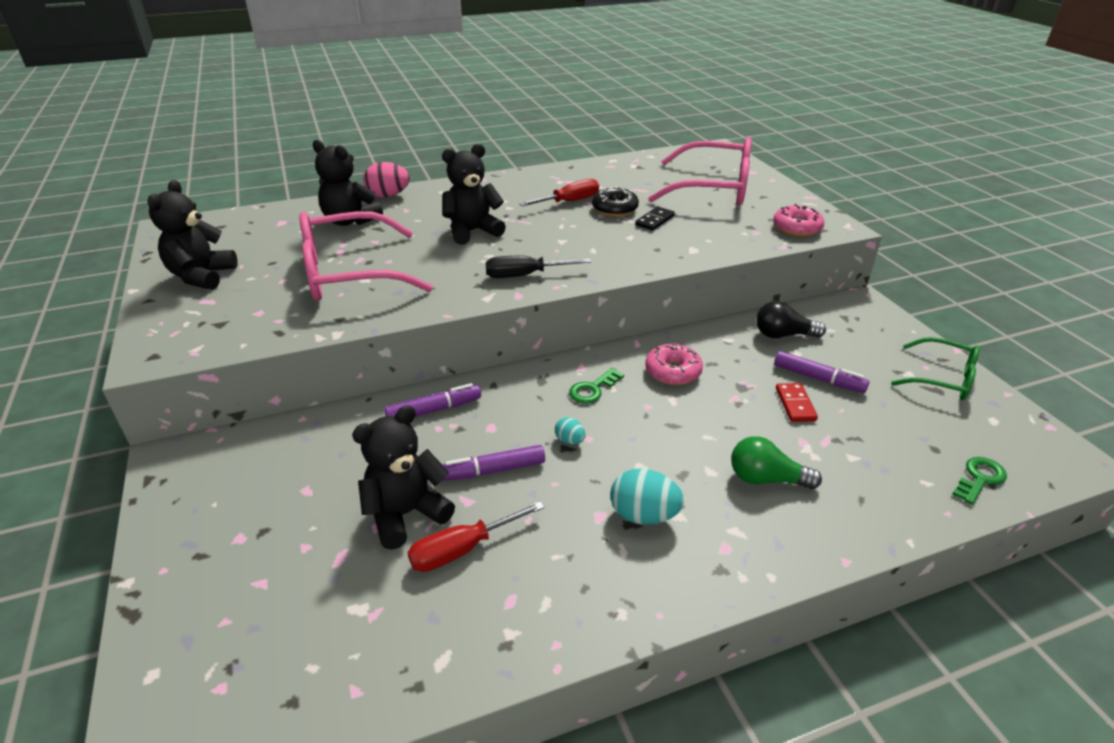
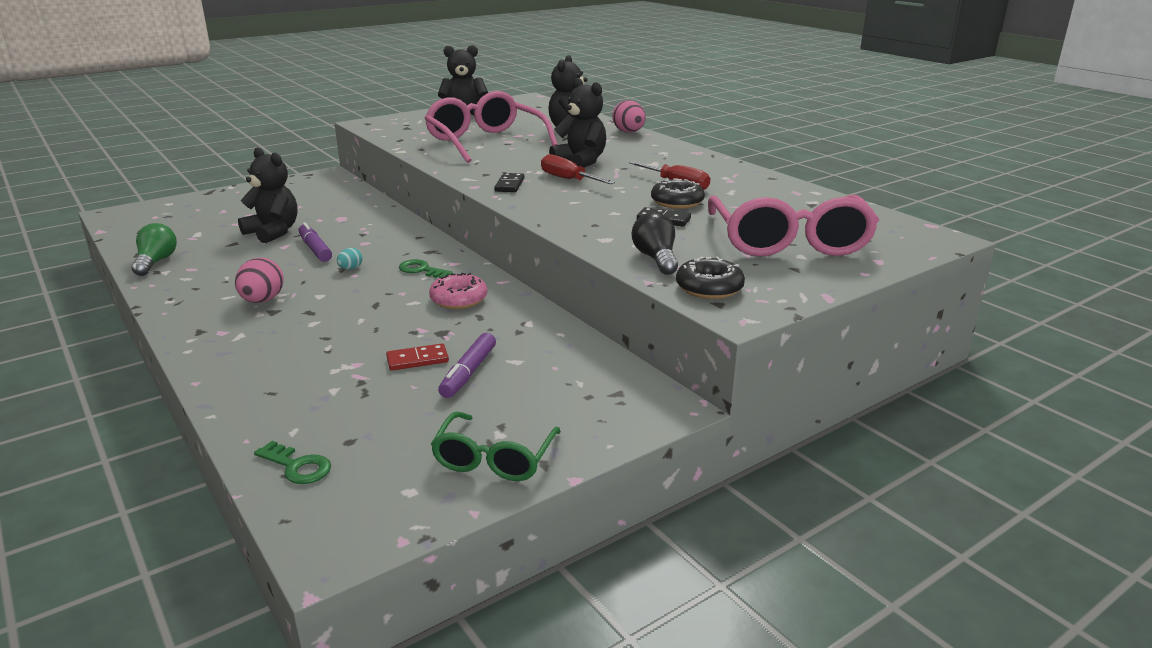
camera: 75 degrees right, 10 degrees down
(434, 410) = (383, 224): purple marker -> none
(463, 549) = (238, 251): red screwdriver -> red screwdriver (569, 180)
(525, 275) = (509, 185): black screwdriver -> black domino
(643, 515) = (262, 300): turquoise egg -> pink egg
(766, 479) = (302, 346): green light bulb -> green light bulb (156, 262)
(783, 335) = (552, 353): black light bulb -> black light bulb (656, 259)
(796, 228) = (709, 288): pink donut -> black donut

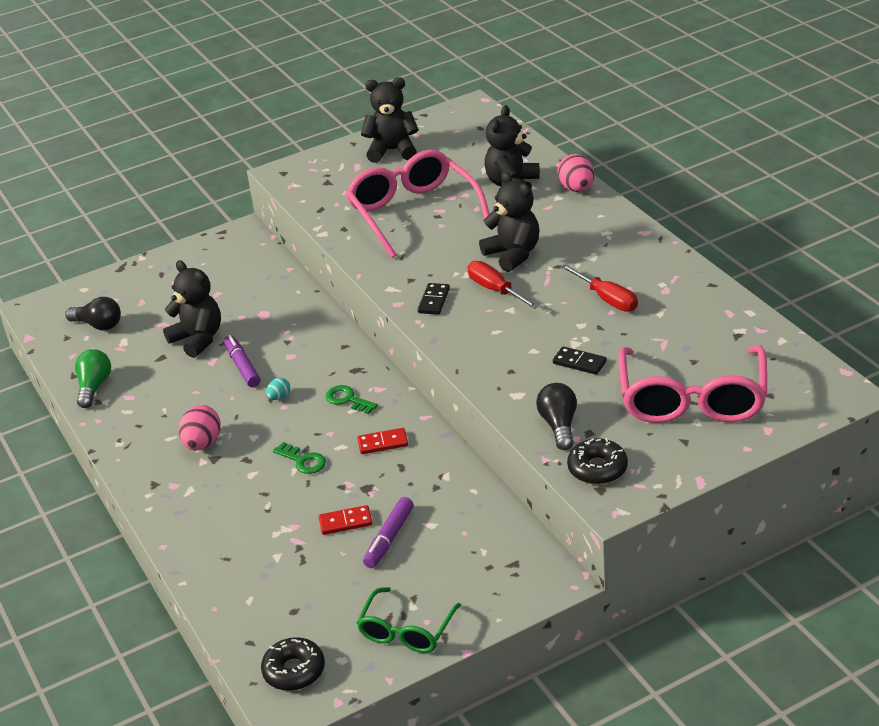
camera: 10 degrees right, 10 degrees up
(175, 224) = (98, 325): none -> black light bulb
(297, 466) = (256, 635): green key -> green key (303, 461)
(459, 299) = (383, 443): pink donut -> red domino
(677, 202) = (599, 332): black donut -> black donut (294, 671)

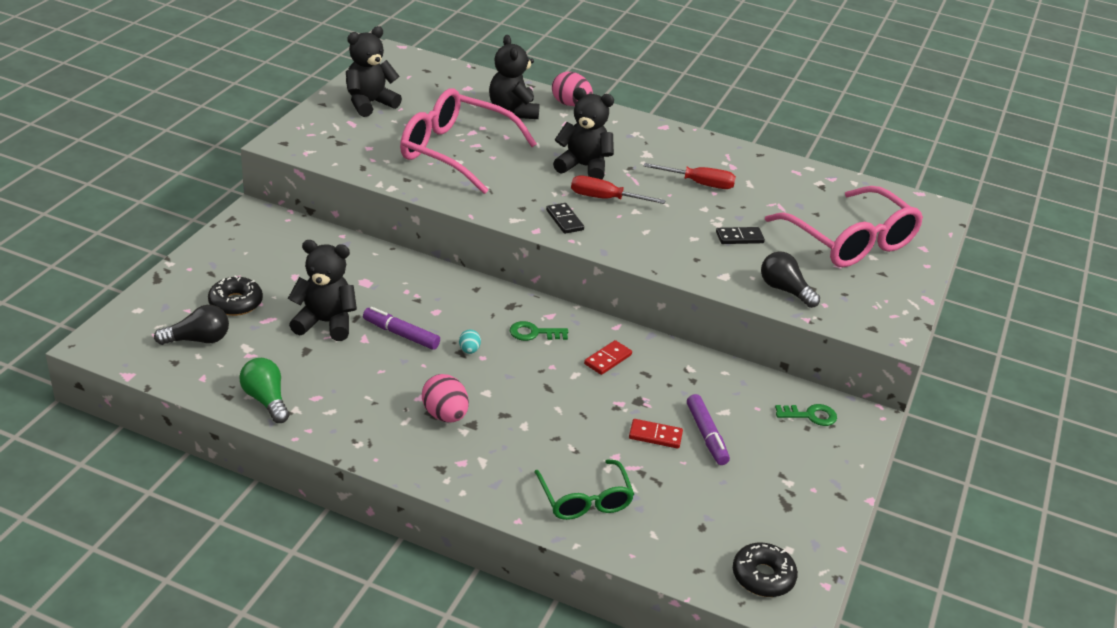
camera: 45 degrees left, 0 degrees up
(303, 461) = (557, 398): green key -> green key (810, 415)
(345, 522) = (655, 435): red domino -> red domino turned 60 degrees clockwise
(406, 631) = (808, 504): green glasses -> green glasses (585, 500)
(597, 469) = (851, 313): black donut -> black donut (236, 303)

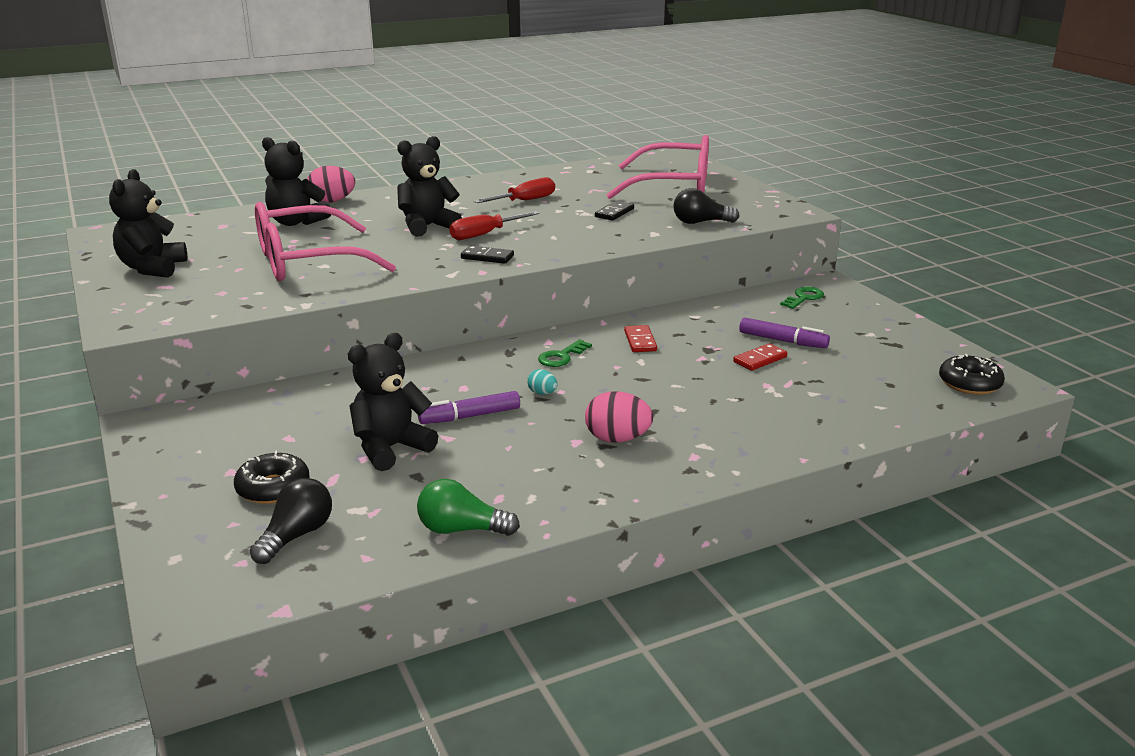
camera: 45 degrees left, 10 degrees down
(585, 500) = (808, 418): green glasses -> none

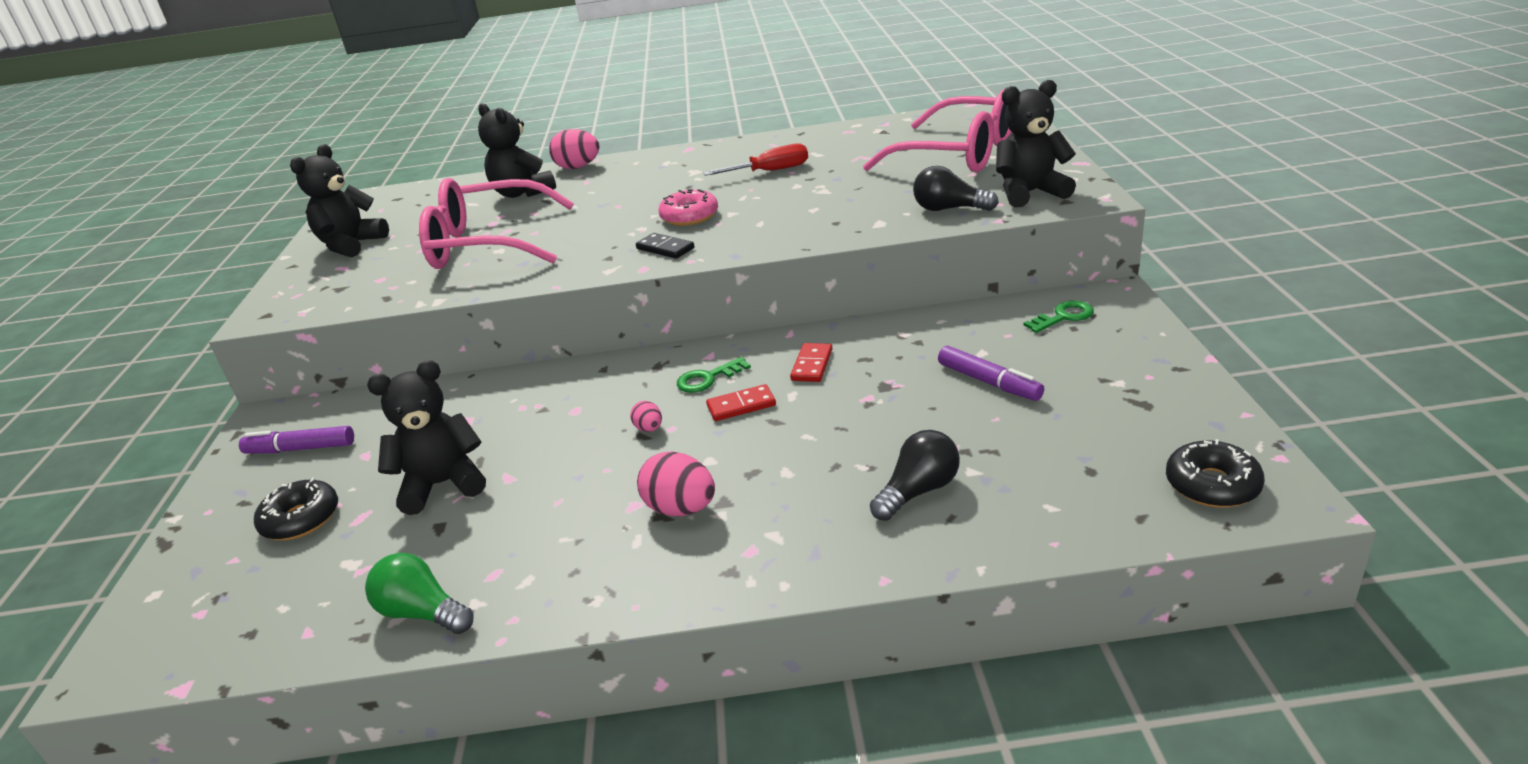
camera: 25 degrees right, 5 degrees up
(296, 536) = (271, 588): black light bulb -> black light bulb (918, 491)
(427, 226) = (640, 203): black teddy bear -> black teddy bear (1030, 193)
(470, 416) = (551, 452): purple marker -> purple marker (300, 449)
(485, 234) = (689, 216): red screwdriver -> pink donut
(542, 393) = (649, 429): turquoise egg -> pink egg
(614, 213) = (856, 191): black domino -> none
(760, 359) = (938, 409): red domino -> red domino (741, 405)

